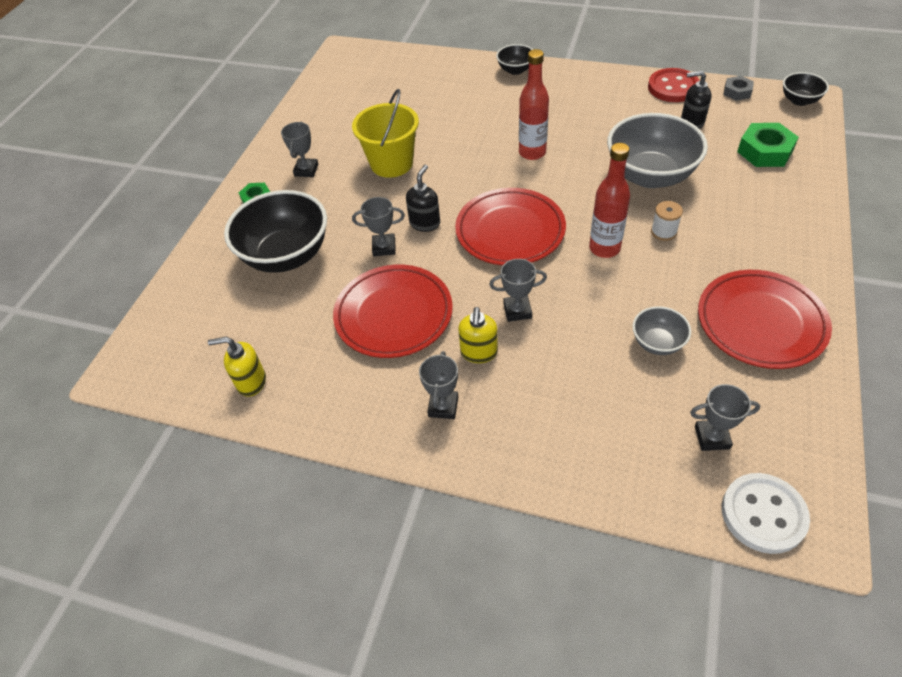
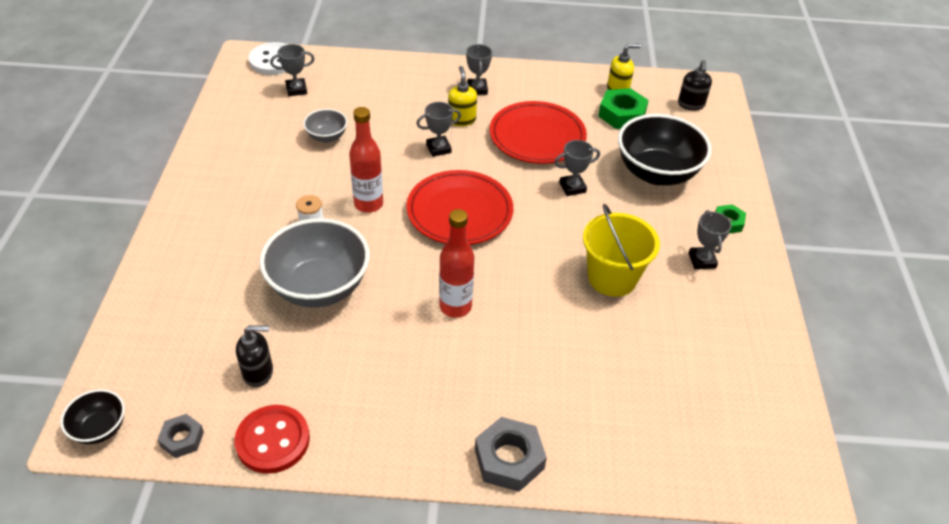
camera: 160 degrees right, 5 degrees down
(425, 223) = (544, 213): black soap dispenser -> black soap dispenser (691, 104)
(515, 70) = (509, 459): black bowl -> grey nut
(760, 323) = (243, 157): red plate -> none
(765, 151) = (179, 333): green nut -> green nut (622, 114)

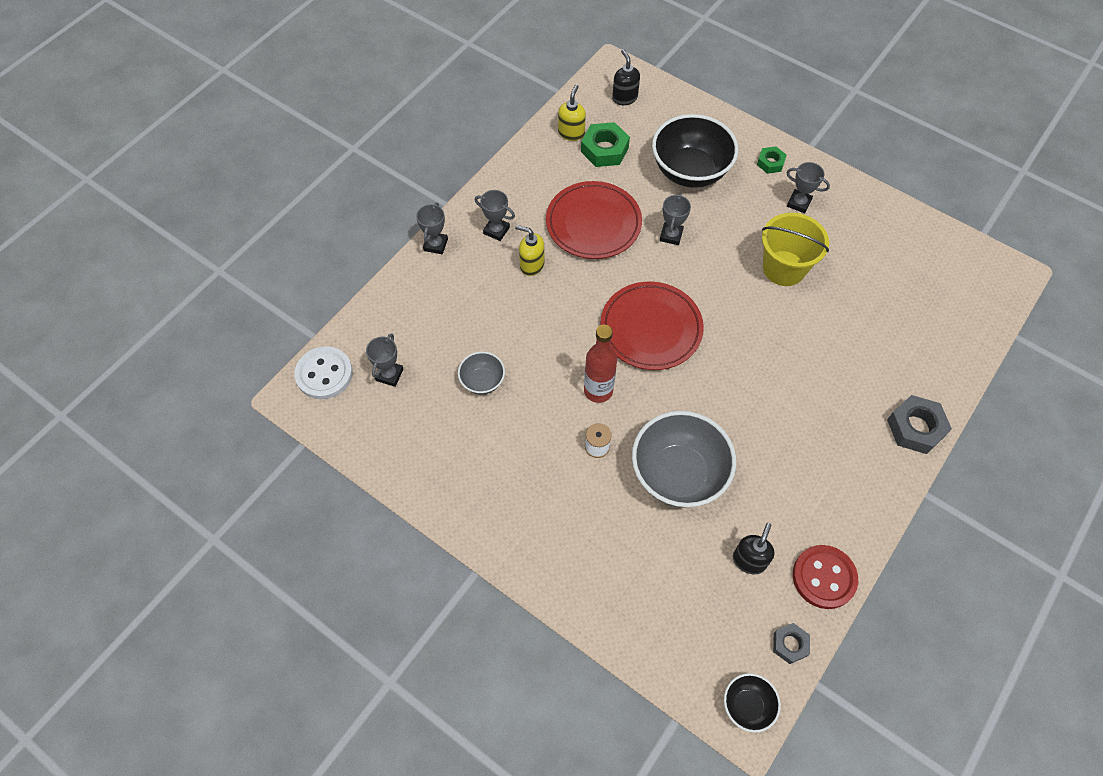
camera: 55 degrees left, 15 degrees up
(438, 148) = (559, 302): grey trophy -> grey trophy (435, 245)
(455, 306) = (755, 387): red bottle -> none
(691, 104) = (624, 98): black soap dispenser -> black soap dispenser turned 150 degrees counterclockwise

